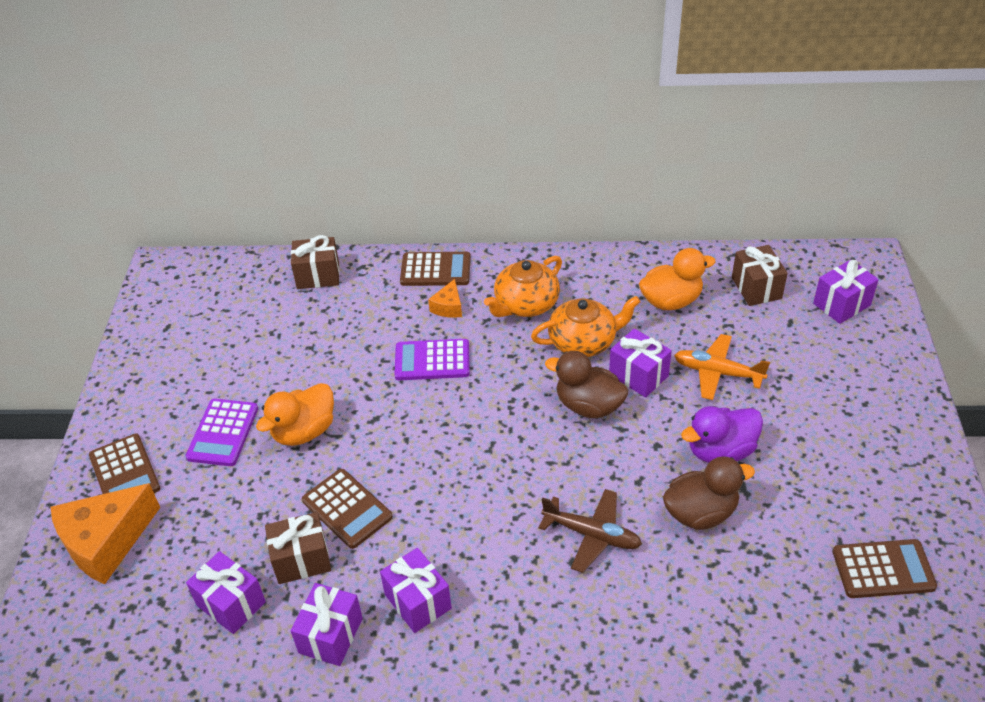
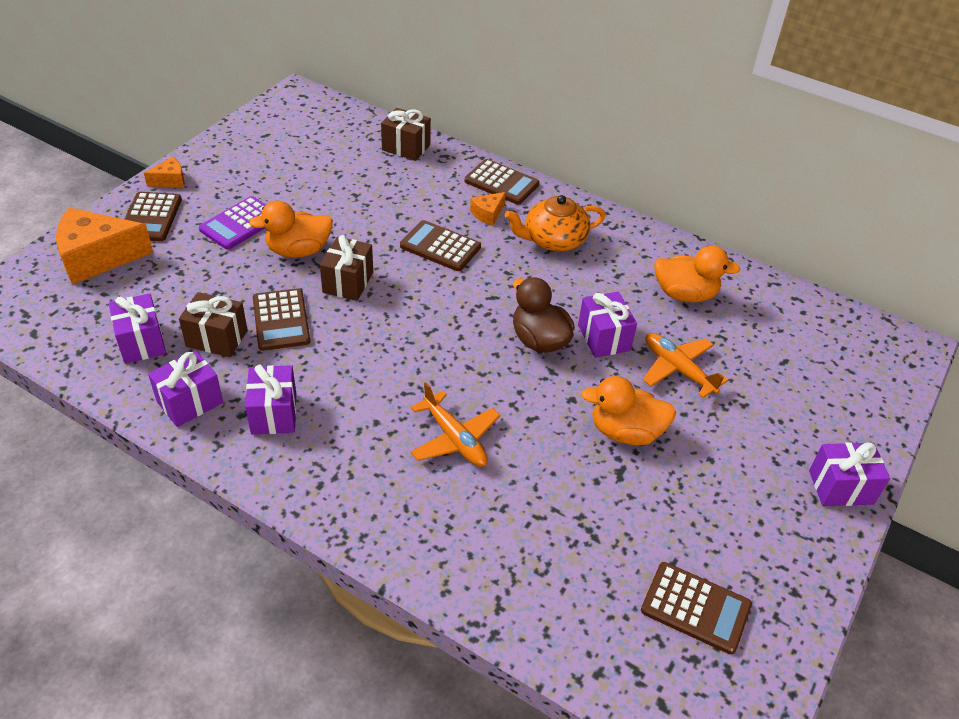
camera: 25 degrees right, 0 degrees up
(109, 423) = (170, 180): none -> orange cheese
(432, 360) = (440, 247): purple calculator -> brown calculator
(583, 341) = (578, 290): orange teapot -> none
(592, 535) = (455, 439): brown plane -> orange plane
(700, 513) = (564, 471): brown duck -> none
(720, 451) = (625, 432): purple duck -> orange duck
(756, 288) = (775, 319): brown gift -> brown gift (348, 282)
(841, 304) = (849, 370): purple gift -> purple gift (841, 487)

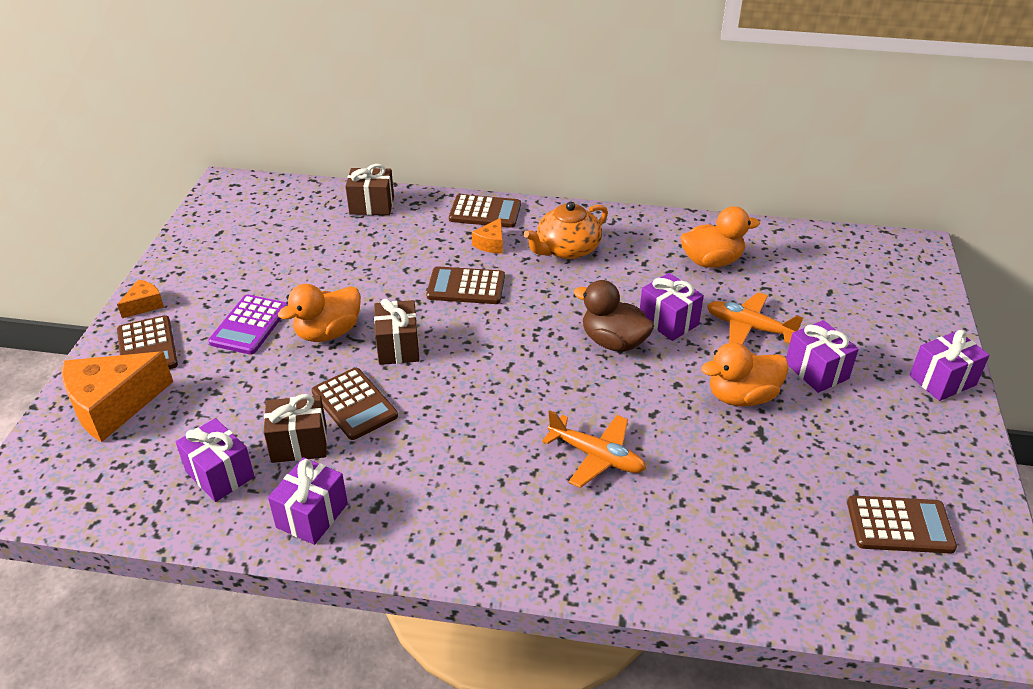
camera: 20 degrees left, 5 degrees down
(274, 413) = (407, 495): purple gift -> purple gift (816, 371)

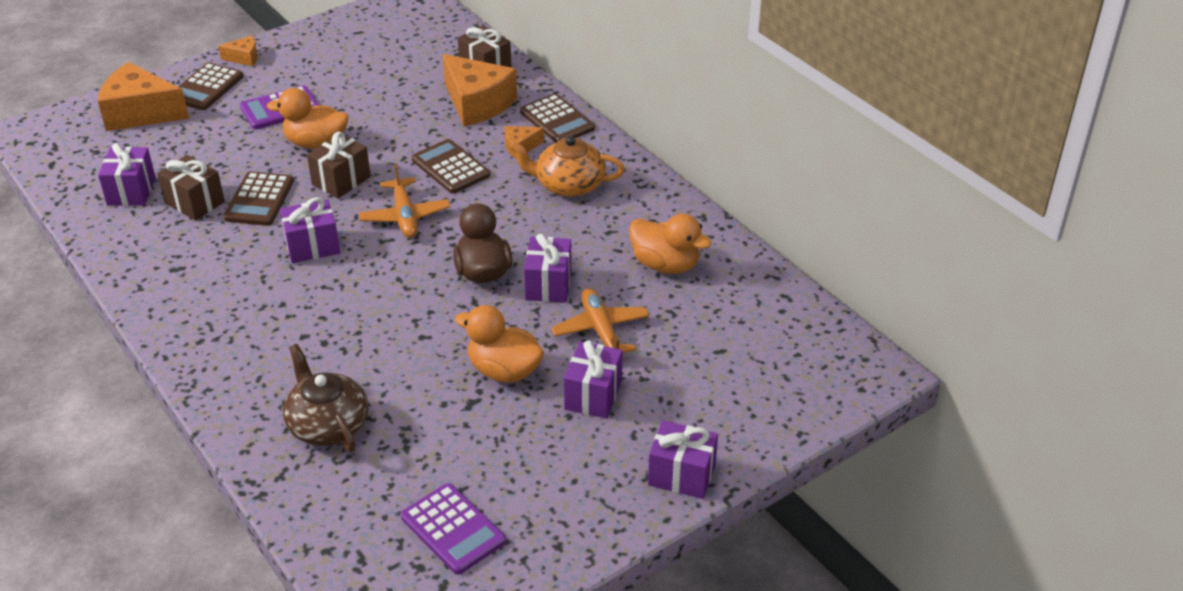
camera: 45 degrees right, 0 degrees up
(312, 515) = (139, 249): purple gift -> purple gift (312, 246)
(408, 232) = (477, 104): none -> orange cheese
(597, 456) = (341, 335): orange plane -> orange plane (405, 216)
(702, 527) = (327, 425): none -> brown teapot
(899, 525) = (453, 529): brown calculator -> purple calculator

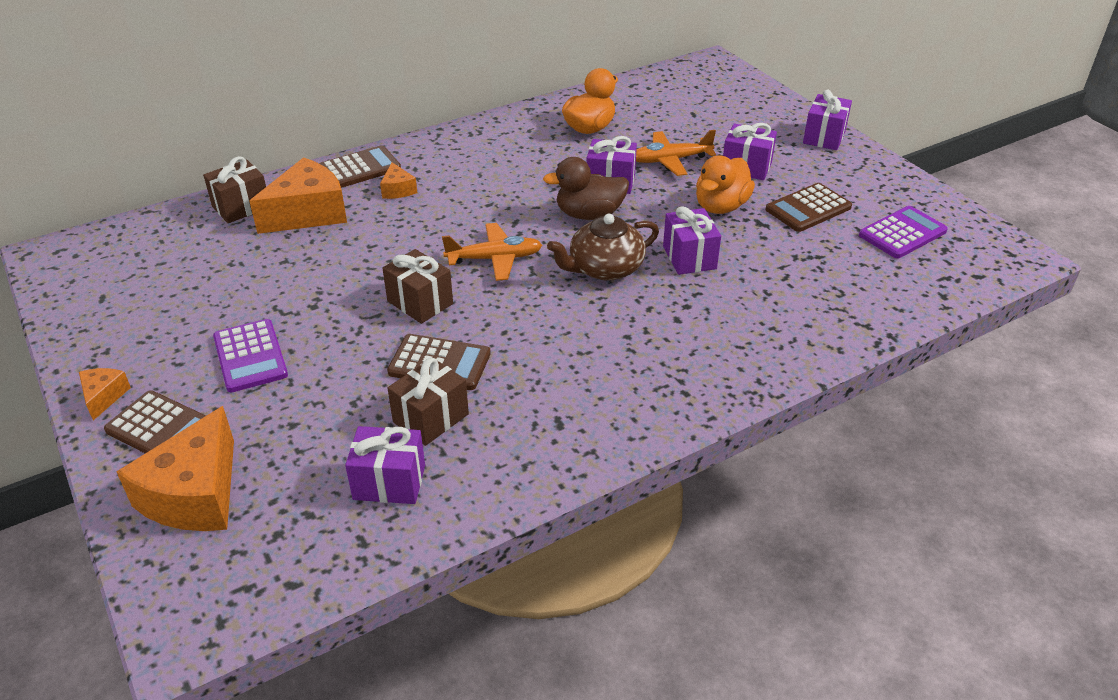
camera: 85 degrees left, 0 degrees up
(312, 246) = (534, 319): purple gift -> purple gift (689, 257)
(316, 143) = (339, 324): orange duck -> none
(327, 425) = (798, 300): brown teapot -> brown teapot (605, 268)
(450, 167) = (419, 231): brown calculator -> brown calculator (808, 208)
(569, 185) = (468, 166): orange teapot -> none

